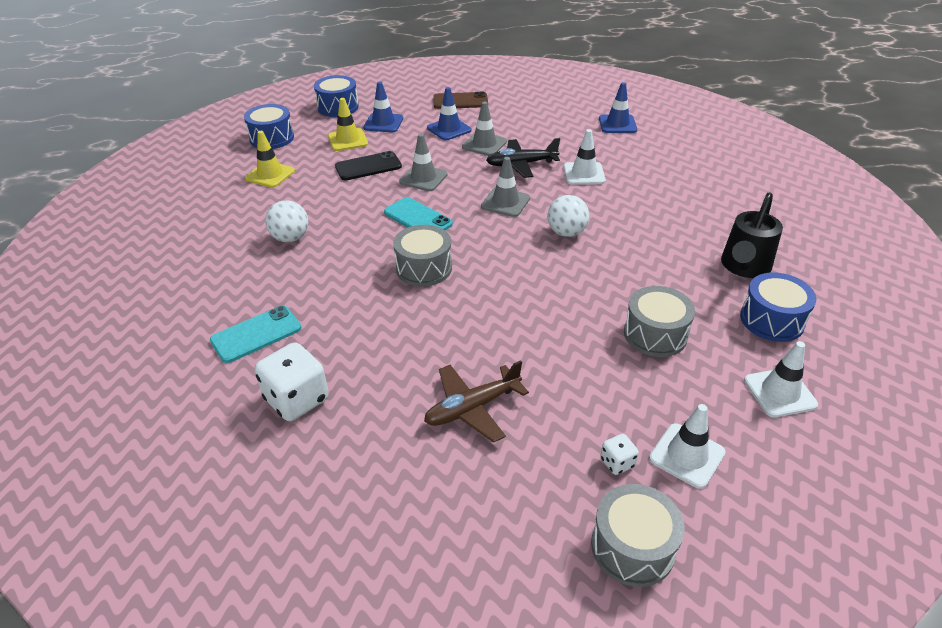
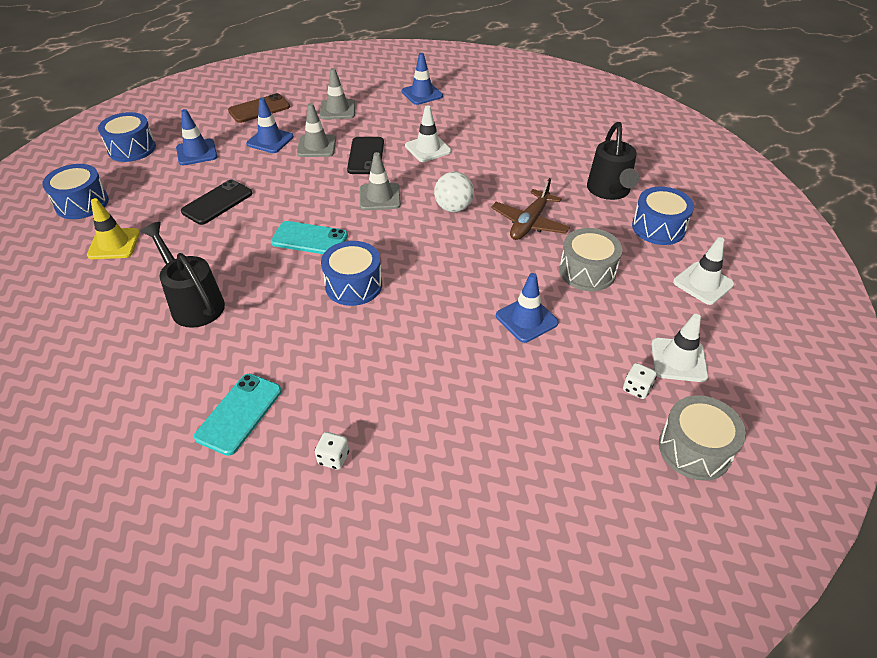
camera: 30 degrees left, 5 degrees up
(290, 238) = (194, 303): white ball -> black watering can
(297, 399) = (333, 458): white dice -> white dice, size x0.49
(348, 140) = (172, 181): yellow traffic cone -> none
(423, 178) = (283, 197): grey traffic cone -> grey traffic cone (337, 110)
(424, 268) = (353, 285): grey drum -> blue drum
(472, 408) = (495, 394): brown plane -> brown plane (529, 223)
(521, 164) = (366, 156): black plane -> black phone
(556, 355) = (526, 319): none -> blue traffic cone

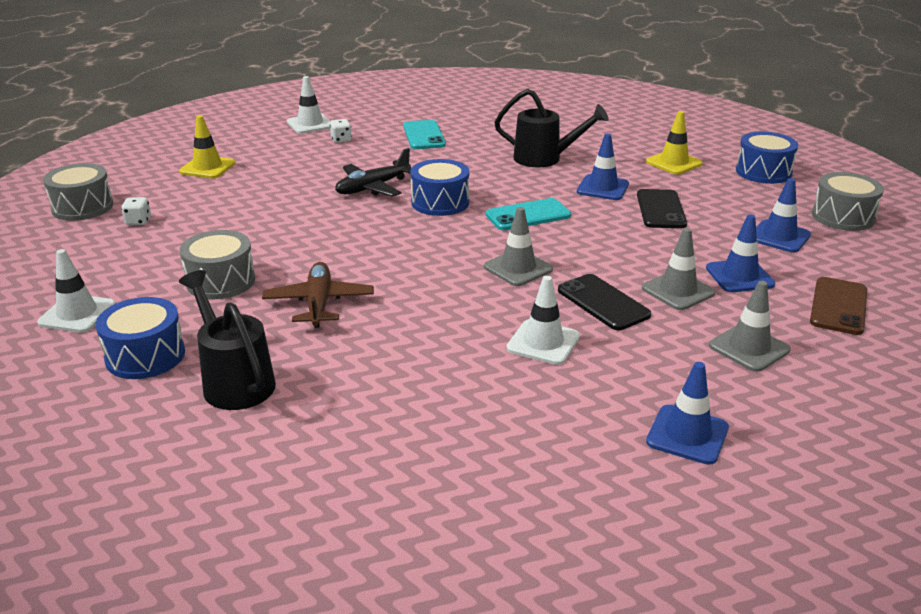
camera: 145 degrees right, 15 degrees down
(132, 149) = (843, 217): blue drum -> grey drum
(387, 335) = (373, 187): none -> black plane
(453, 208) = (423, 287): white ball -> none
(526, 319) = (261, 230): blue traffic cone -> blue traffic cone (602, 188)
(528, 472) = (207, 167): none -> yellow traffic cone
(678, 360) = (101, 247): white traffic cone -> white traffic cone (310, 124)

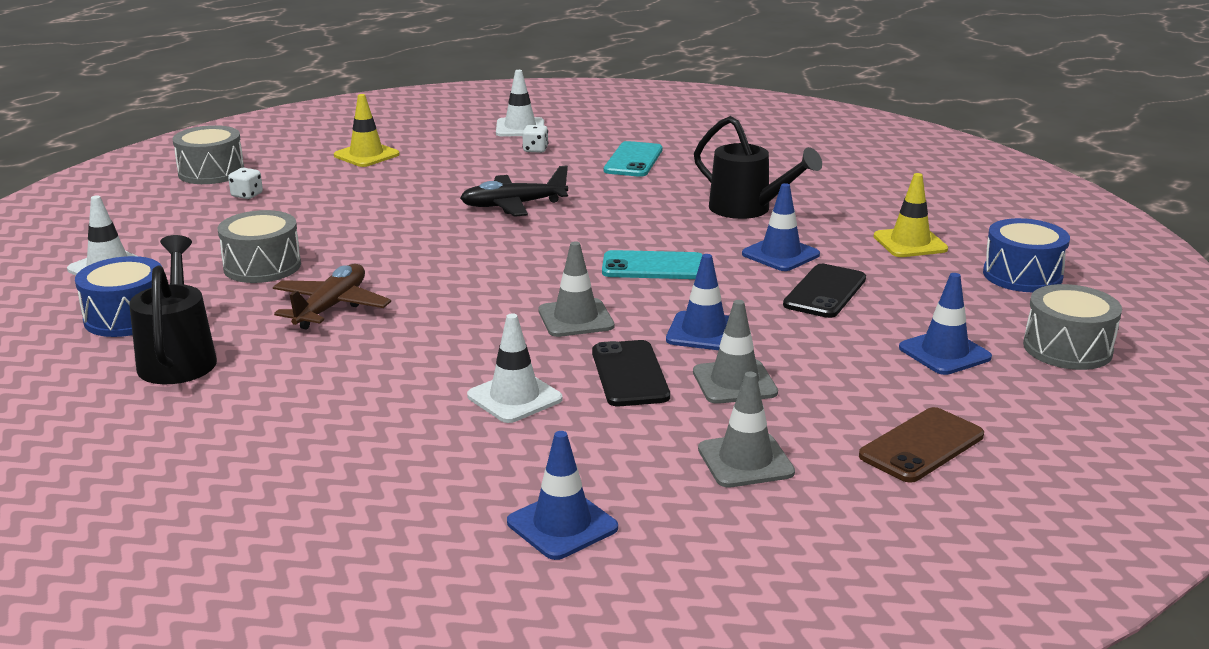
camera: 25 degrees right, 5 degrees down
(440, 202) = (569, 234): blue drum -> none
(739, 276) = (833, 384): blue traffic cone -> blue traffic cone (704, 332)

